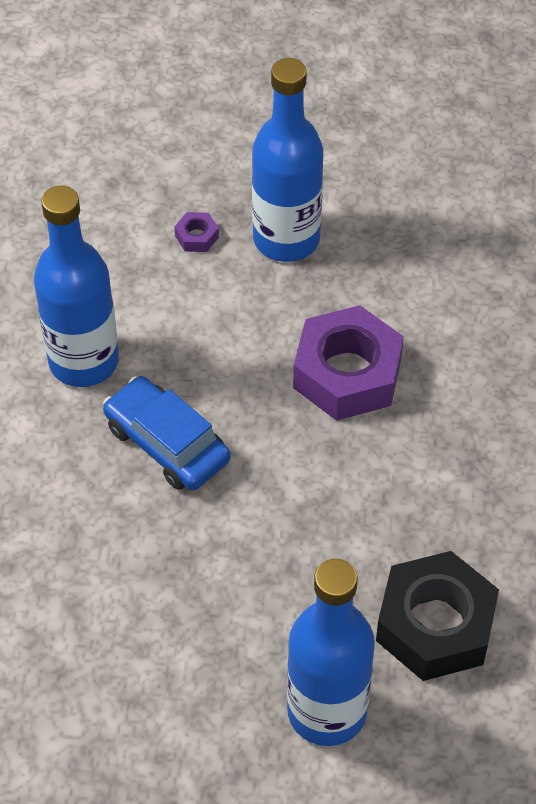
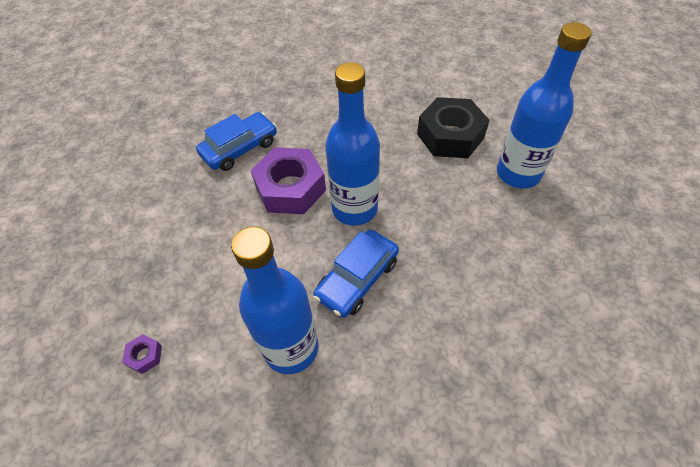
camera: 95 degrees left, 0 degrees up
(197, 236) = (171, 288): purple nut -> purple nut (144, 356)
(286, 239) = (178, 232): blue bottle -> blue bottle (354, 209)
(444, 309) = (240, 148): none -> blue car

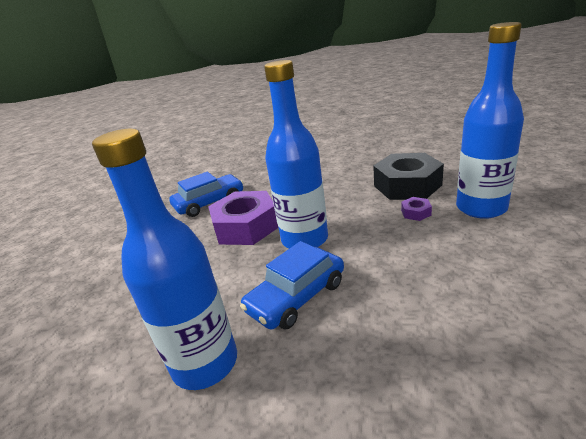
camera: 10 degrees right, 25 degrees down
(144, 356) = (46, 366): purple nut -> purple nut (416, 213)

